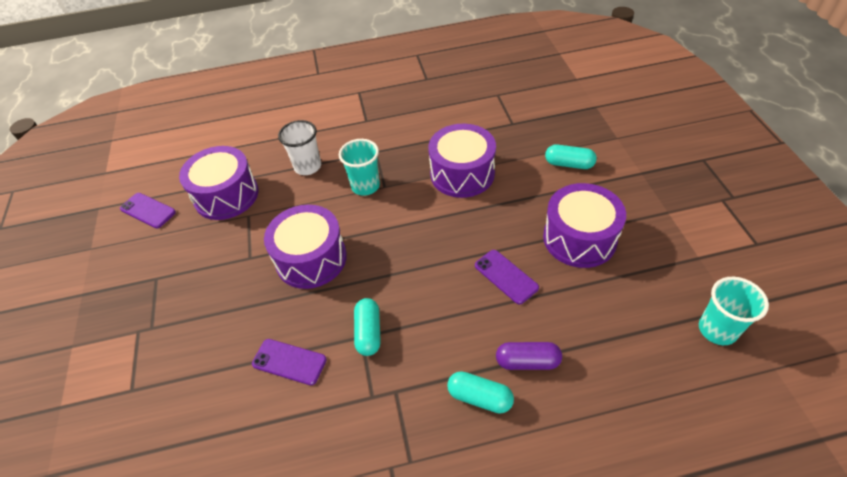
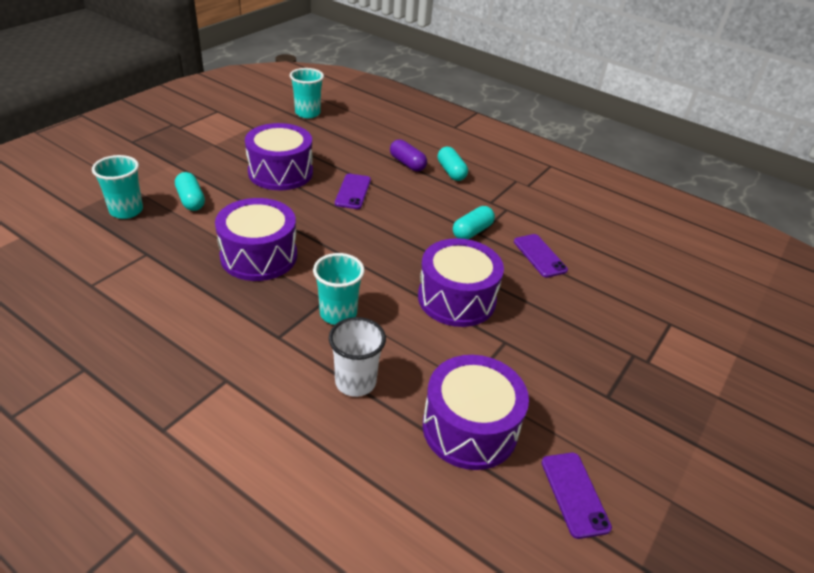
camera: 140 degrees left, 10 degrees down
(577, 128) = (126, 210): none -> turquoise cup

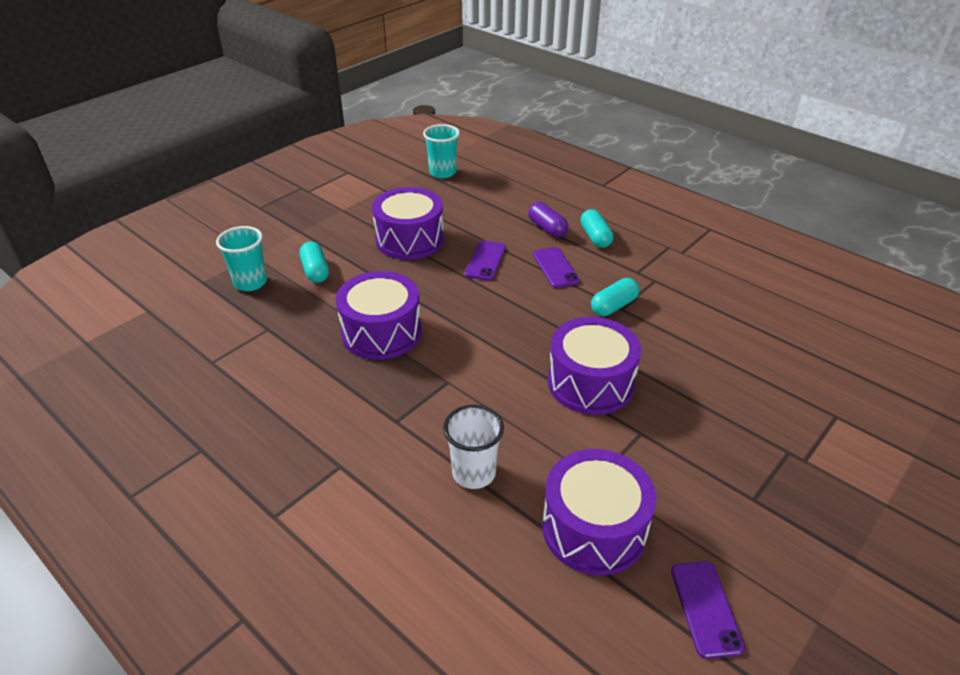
camera: 10 degrees right, 0 degrees up
(338, 314) = (460, 397): turquoise cup -> none
(539, 256) = (688, 334): purple phone -> purple phone (555, 268)

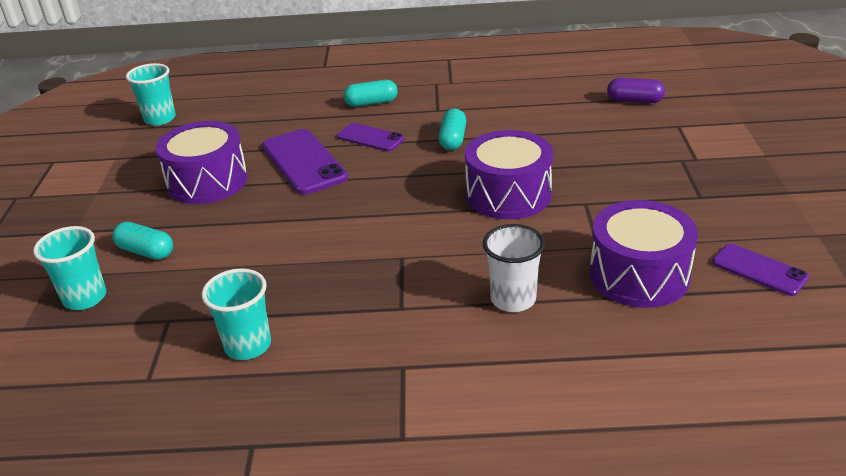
camera: 40 degrees left, 5 degrees down
(282, 379) = (248, 346): none -> turquoise cup
(381, 332) = (289, 258): purple drum -> none
(485, 261) = (304, 162): purple phone -> purple phone, size x1.66
(547, 228) = (322, 115): purple capsule -> purple capsule (634, 100)
(595, 237) = (371, 103): turquoise capsule -> turquoise capsule turned 45 degrees counterclockwise

